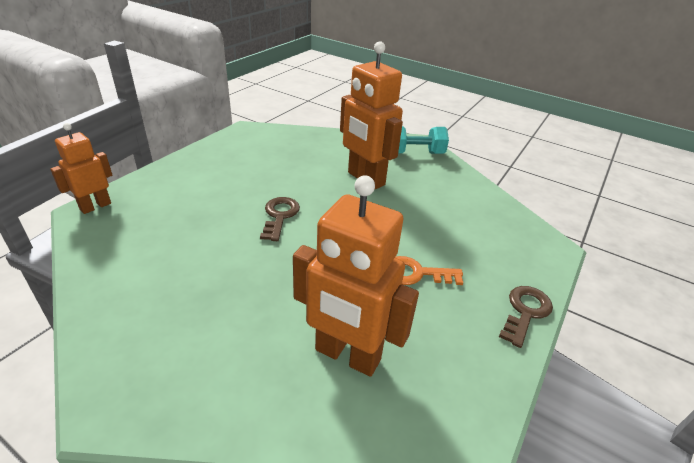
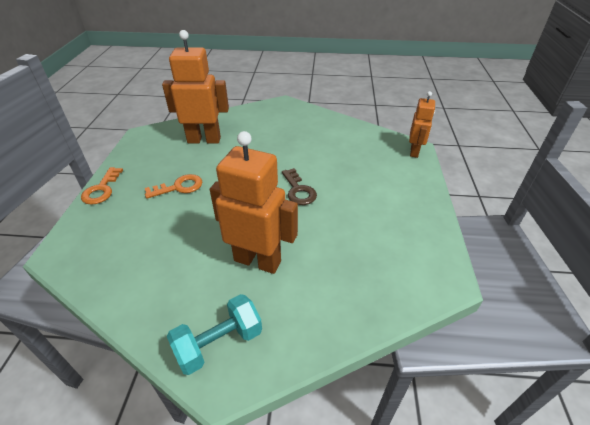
camera: 155 degrees right, 5 degrees up
(525, 312) = (102, 189): brown key -> orange key

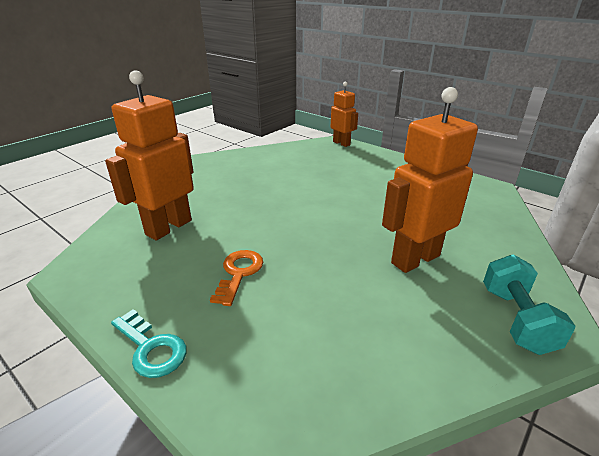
camera: 55 degrees left, 10 degrees down
(102, 189) = (151, 348): orange key -> turquoise key
(298, 190) = (334, 204): brown key -> none

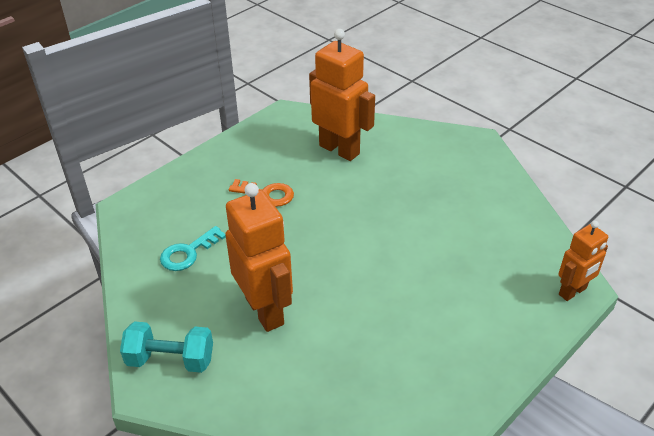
camera: 95 degrees right, 10 degrees up
(151, 348) = (201, 161): turquoise key -> turquoise key (188, 252)

